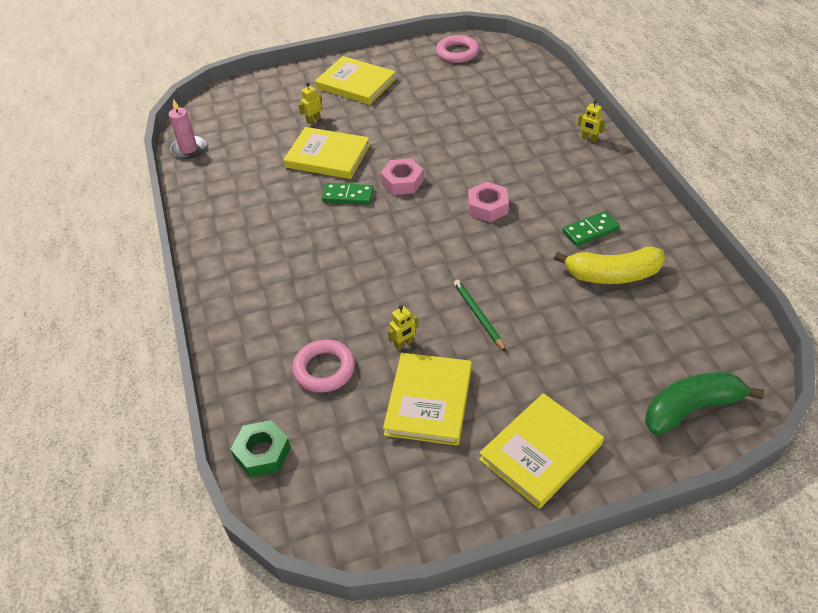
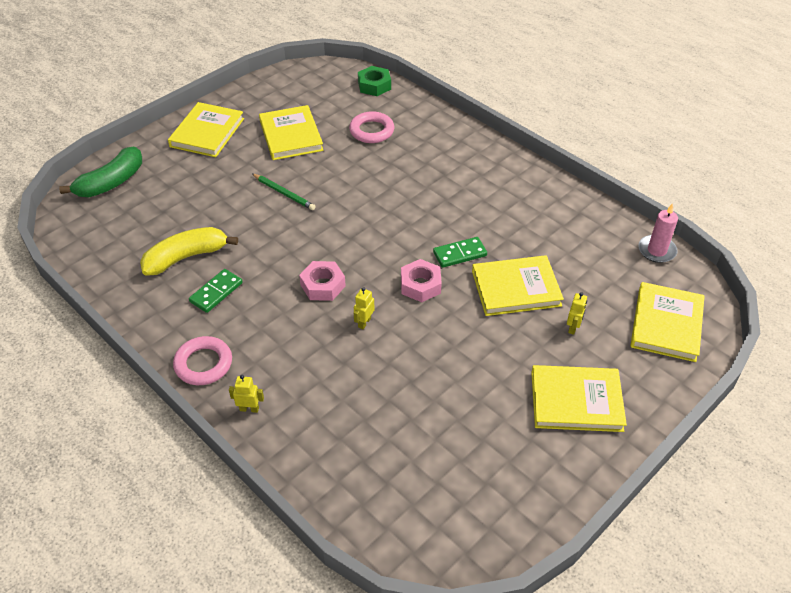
camera: 150 degrees right, 0 degrees up
(247, 104) = (666, 324): none -> yellow book
(403, 344) = (328, 160): yellow robot -> yellow robot (364, 322)
(457, 53) = (491, 515): pink ring -> pink ring (203, 364)

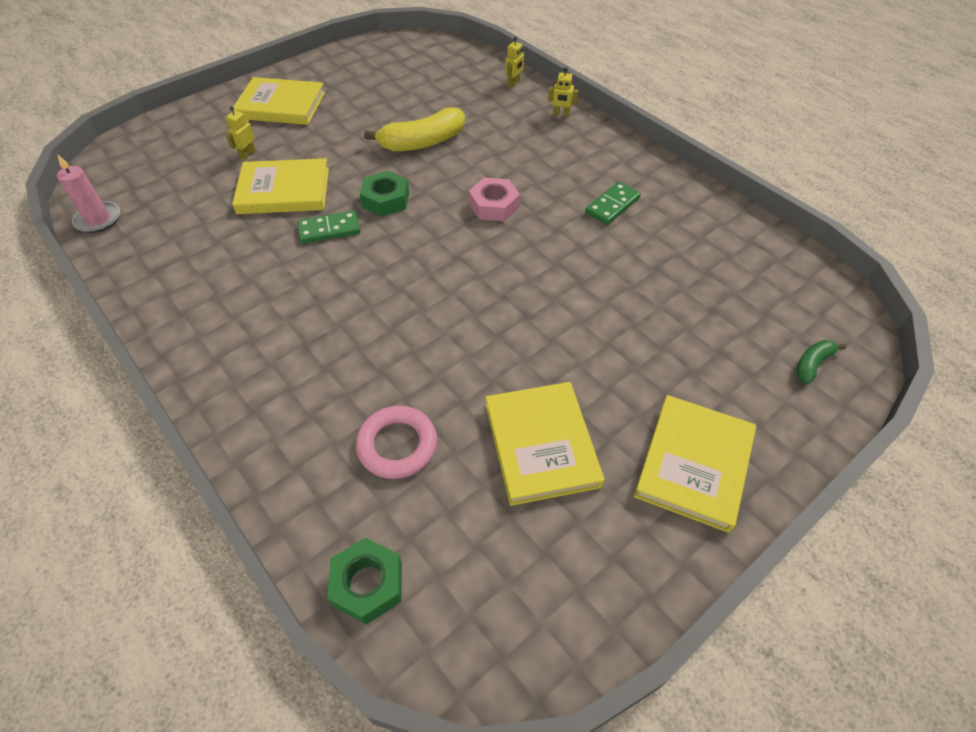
camera: 175 degrees left, 5 degrees up
(111, 182) = (812, 364): green banana -> green banana, size x0.50
(186, 257) = (658, 245): yellow banana -> yellow banana (422, 142)
(203, 364) = (609, 146): pink ring -> none
(284, 193) = (546, 327): green pencil -> none
(364, 322) = (453, 169): yellow robot -> yellow robot (514, 83)
(420, 285) = (386, 199): pink nut -> green nut
(666, 324) = (155, 152): yellow book -> none

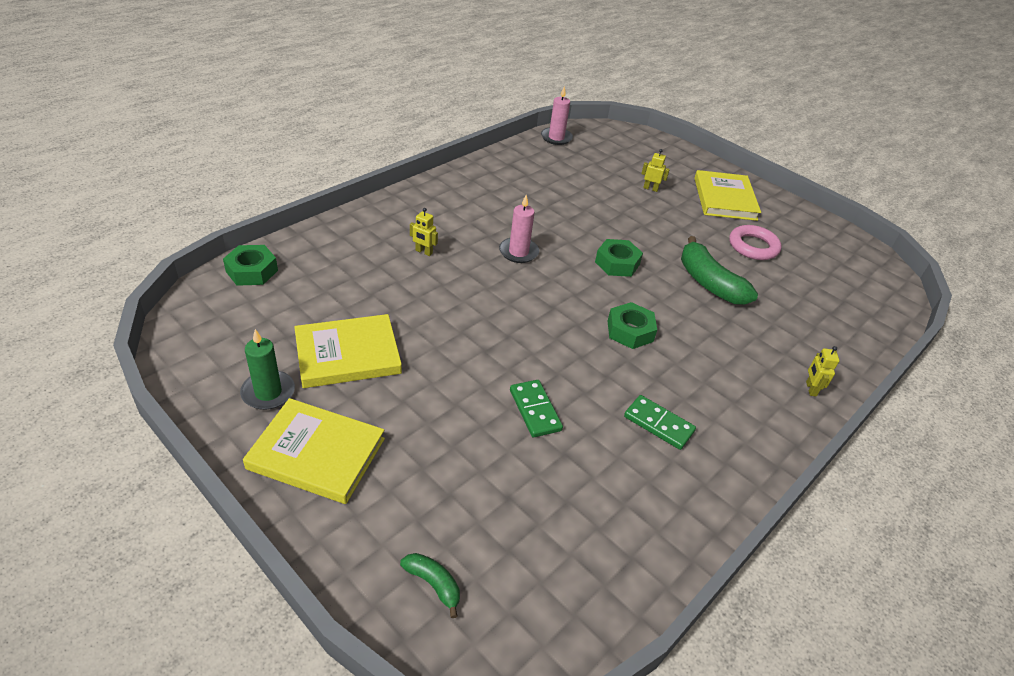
camera: 80 degrees right, 10 degrees down
(284, 190) = (611, 210): yellow book -> none
(329, 229) = (571, 235): green domino -> green domino (535, 410)
(356, 277) = (518, 252): none -> pink candle
(397, 445) = (355, 279): pink ring -> pink ring (753, 246)
(422, 142) = (709, 283): yellow banana -> green banana
(494, 205) = (630, 331): pink nut -> green nut
(514, 83) = (852, 350): yellow robot -> yellow robot (423, 252)
(612, 525) = (268, 392): none -> green candle

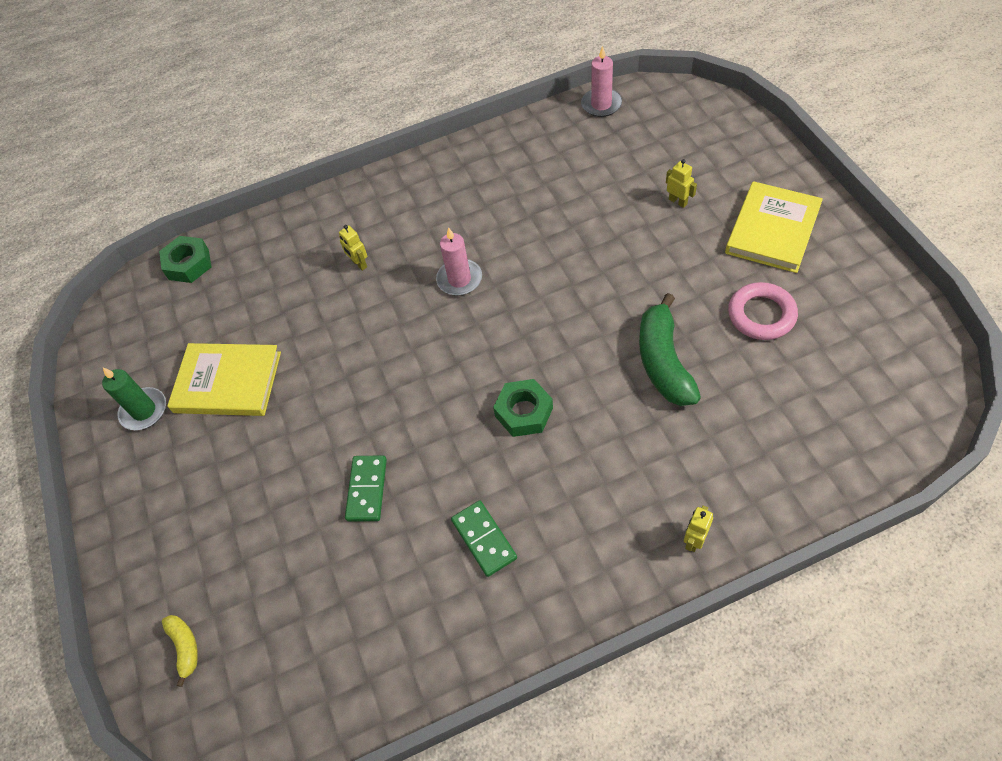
camera: 35 degrees right, 15 degrees up
(316, 453) = (154, 487): yellow book -> none
(433, 584) = (185, 647): green banana -> yellow banana
(617, 263) = (565, 313): green nut -> none

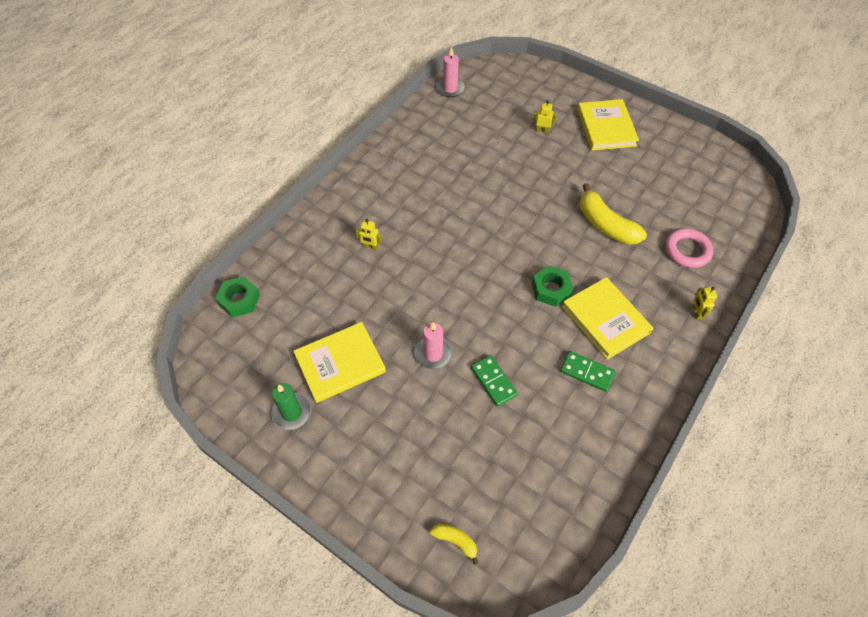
camera: 40 degrees left, 0 degrees up
(459, 279) = (447, 229): pink candle -> pink candle (433, 354)
(562, 485) = (605, 319): none -> yellow book
(663, 361) = (605, 224): green banana -> yellow banana
(761, 315) = (636, 176): pink ring -> pink ring (687, 251)

